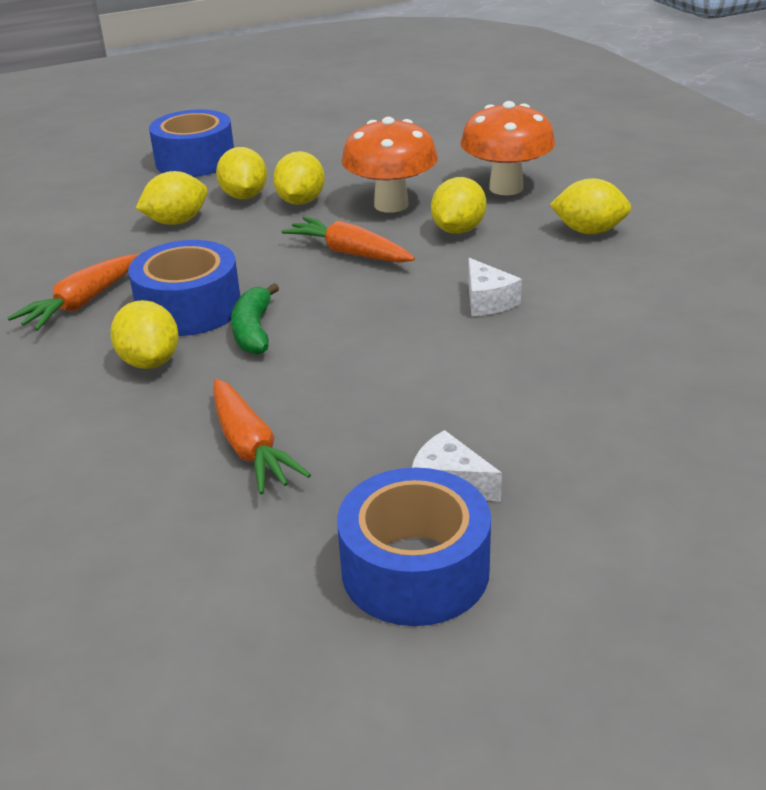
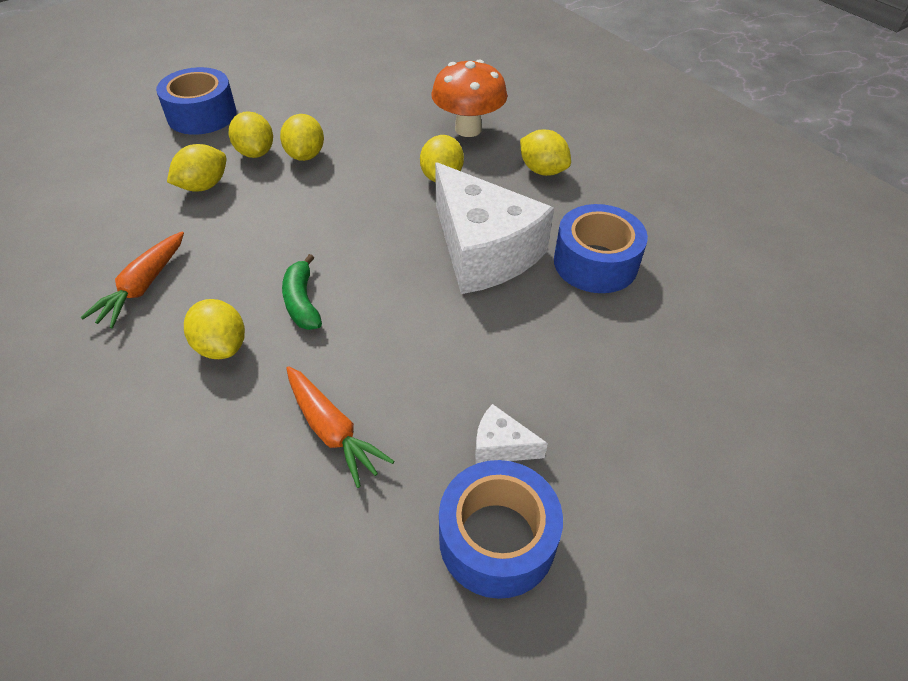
camera: 15 degrees left, 15 degrees up
(189, 308) = (240, 283): blue tape -> blue tape (595, 263)
(349, 253) = (360, 209): orange carrot -> none
(391, 205) = (381, 154): orange mushroom -> none
(487, 301) = (483, 251): white cheese -> white cheese, size x2.47
(589, 231) = (542, 170): yellow lemon -> yellow lemon turned 45 degrees clockwise

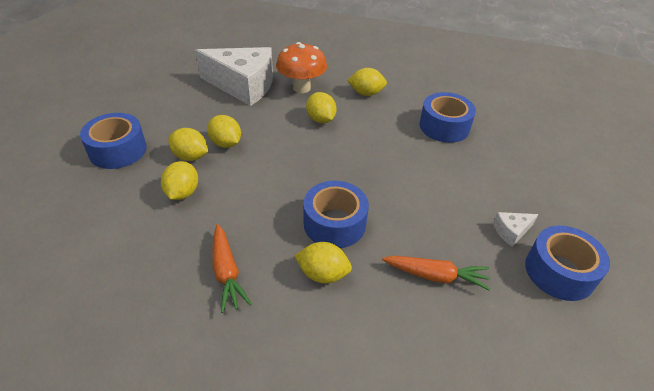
camera: 40 degrees left, 5 degrees down
(302, 302) = (334, 223): green banana -> blue tape
(483, 251) = (389, 147): white cheese -> white cheese (243, 86)

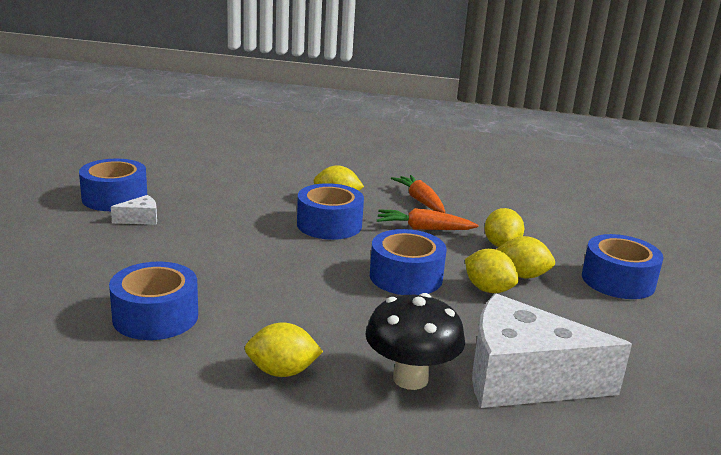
camera: 175 degrees right, 20 degrees down
(281, 156) = (406, 277): none -> blue tape
(301, 88) = (410, 378): orange mushroom -> black mushroom
(320, 119) = (362, 323): yellow lemon -> none
(436, 276) = (235, 197): orange carrot -> orange carrot (423, 229)

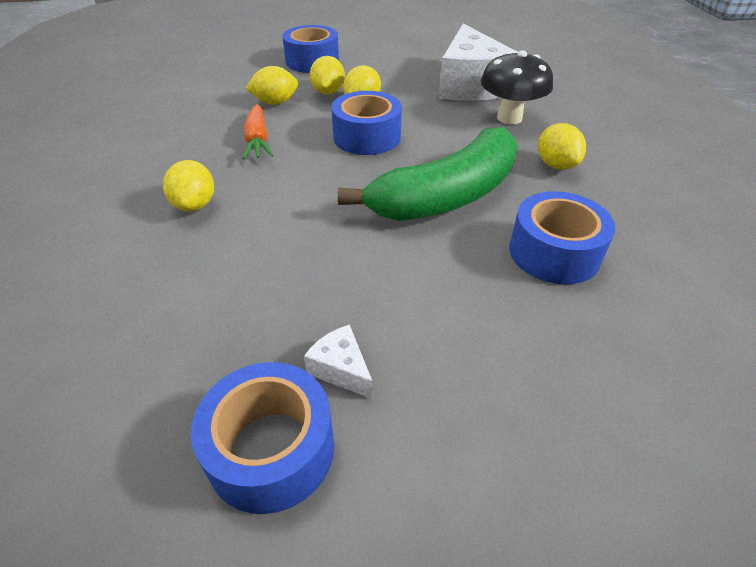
camera: 105 degrees left, 20 degrees up
(274, 291) = (446, 196): none -> green banana
(329, 225) = (276, 196): blue tape -> none
(420, 201) = (181, 150): orange carrot -> none

